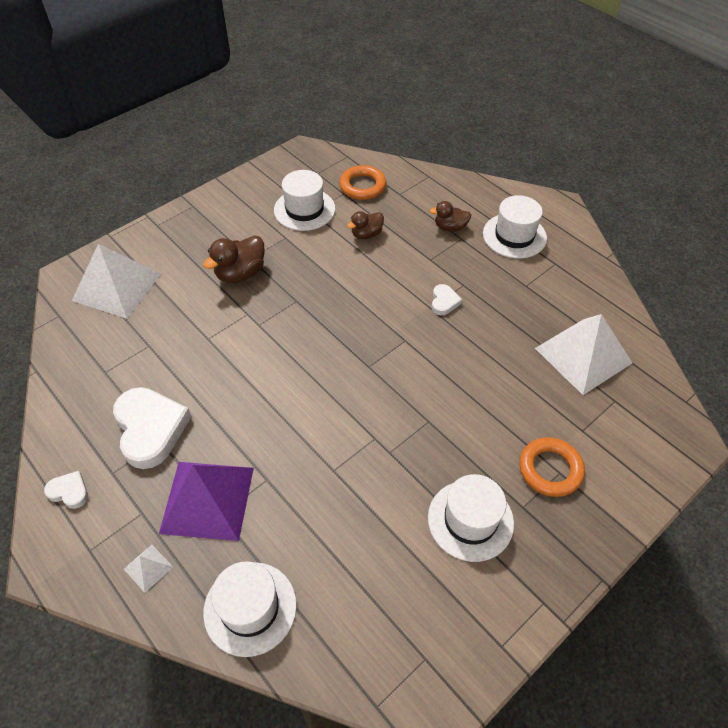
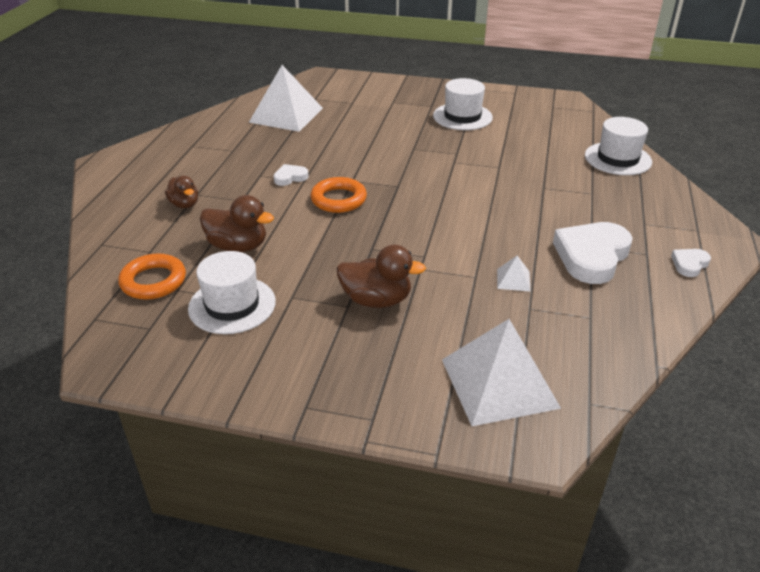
camera: 125 degrees left, 15 degrees down
(69, 491) = (689, 264): white heart -> white heart turned 60 degrees clockwise
(148, 567) = (663, 202): white pyramid -> white pyramid (513, 280)
(207, 500) = (592, 202): purple pyramid -> none
(366, 234) = (238, 246): brown duck -> brown duck, size x1.55
(514, 236) = (169, 171): white hat -> none
(550, 469) = (395, 104): orange ring -> orange ring (338, 199)

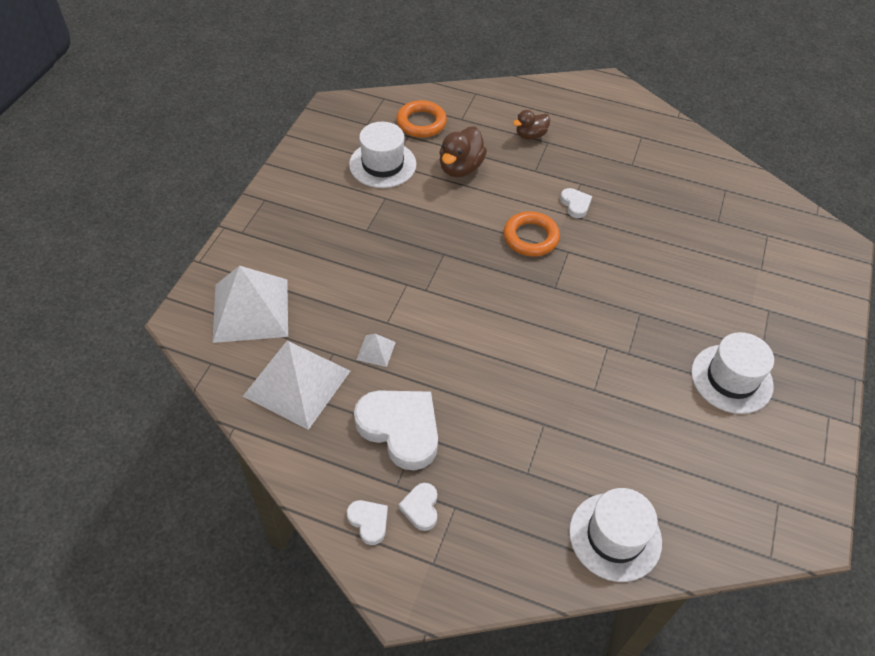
camera: 95 degrees right, 15 degrees up
(286, 115) = (718, 207): white pyramid -> white pyramid (297, 383)
(376, 300) = (369, 248): brown duck -> none
(657, 239) = (421, 508): none -> white heart

